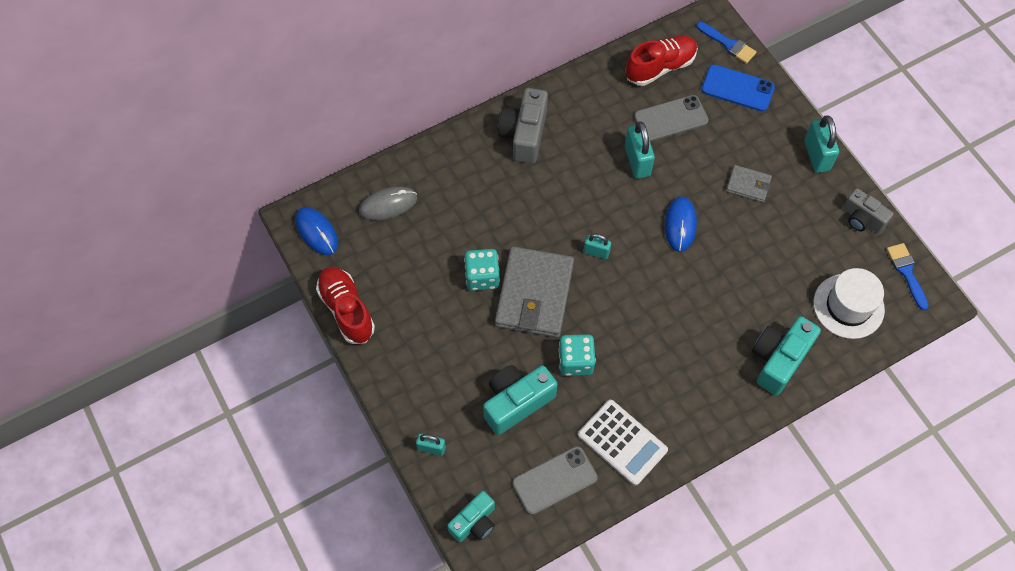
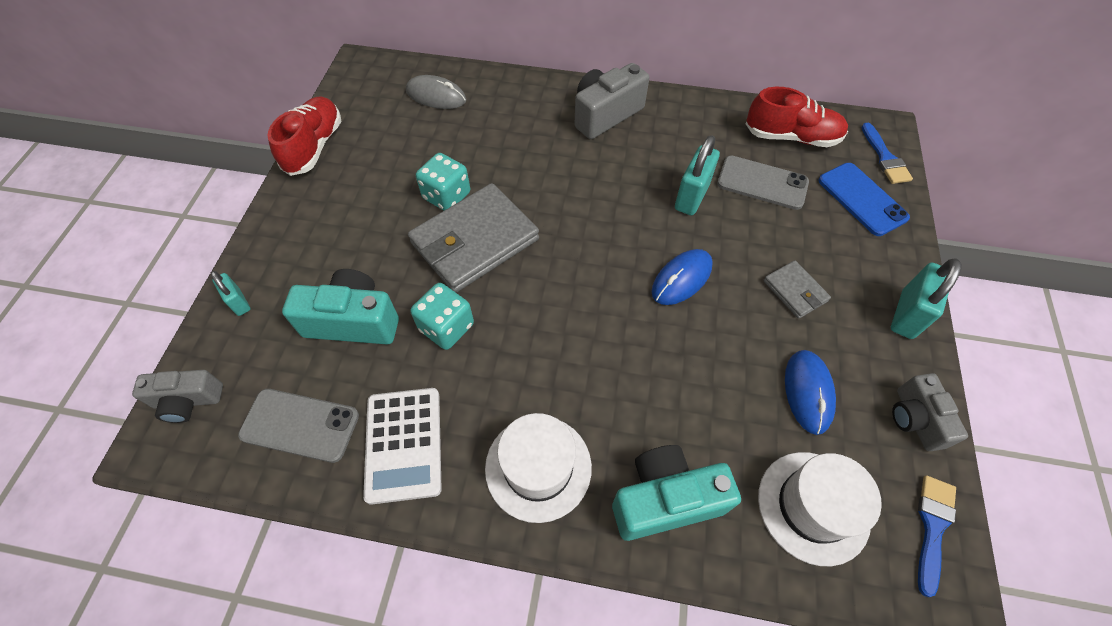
camera: 40 degrees right, 5 degrees down
(317, 232) = (362, 81): blue mouse -> blue mouse (808, 392)
(474, 522) = (188, 401): turquoise camera -> grey camera
(596, 252) = (571, 245): turquoise padlock -> none
(703, 396) = (538, 467): none -> white hat

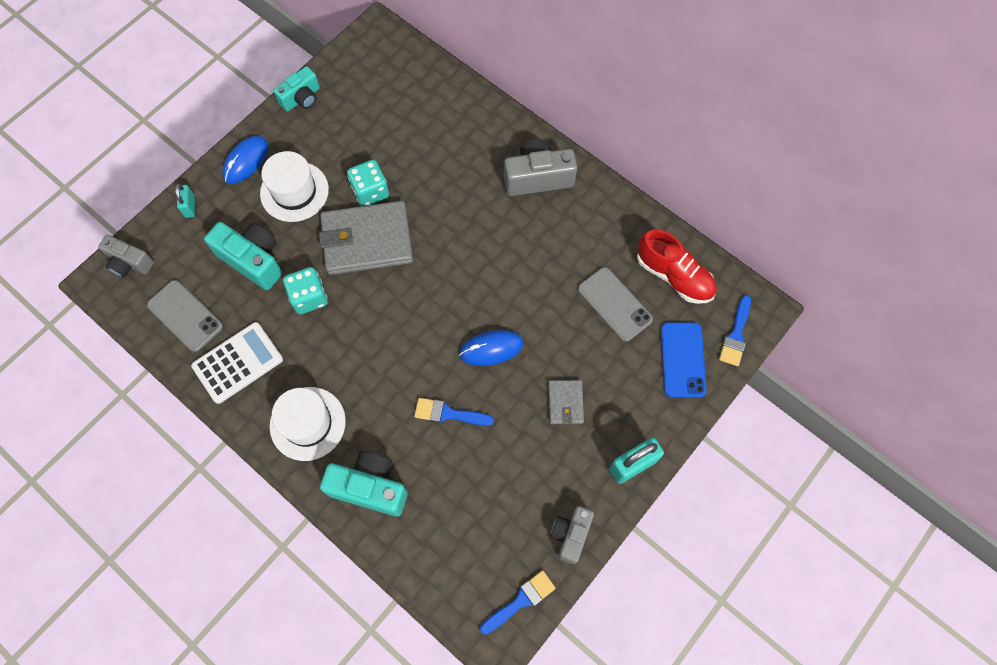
camera: 30 degrees right, 10 degrees up
(314, 147) = (301, 98): red shoe -> turquoise camera
(403, 444) = (238, 363): white calculator -> white calculator turned 150 degrees counterclockwise
(436, 96) = (417, 93): grey mouse -> none
(689, 366) = (448, 413): none -> blue brush
(691, 197) = (550, 287): turquoise padlock -> none
(808, 392) = (513, 476): blue mouse -> blue mouse (246, 161)
(813, 507) = (456, 545): white hat -> white hat (294, 191)

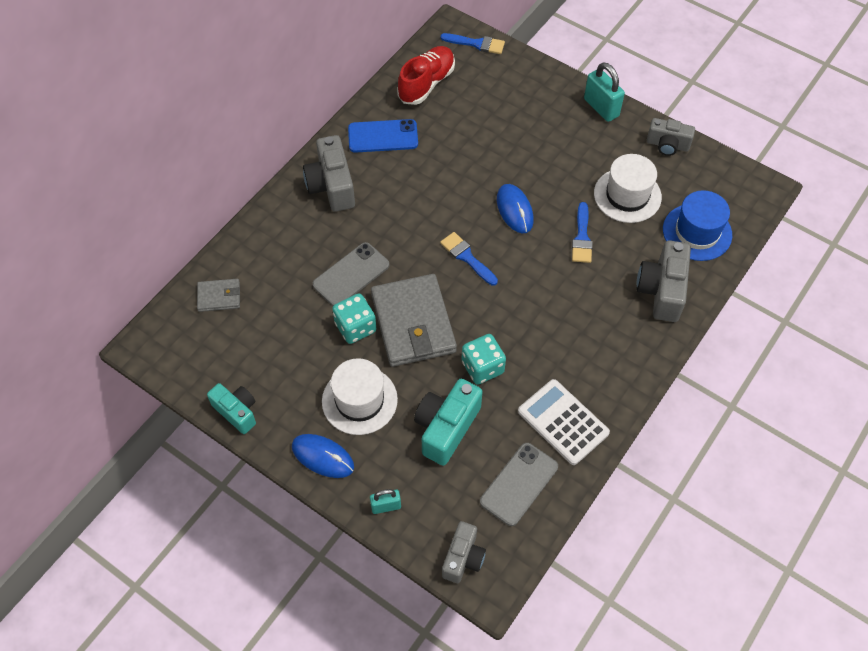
camera: 95 degrees left, 10 degrees down
(307, 423) = (613, 349): white hat -> white hat (627, 195)
(370, 487) = (662, 290): turquoise camera -> grey camera
(441, 543) = (697, 232): none -> blue hat
(521, 601) = (728, 174): blue brush -> blue brush (467, 257)
(565, 403) = (556, 153): grey wallet -> grey wallet (219, 296)
(614, 304) = (459, 123): grey phone -> grey phone (351, 275)
(682, 360) = (504, 77): blue phone -> blue phone (383, 136)

